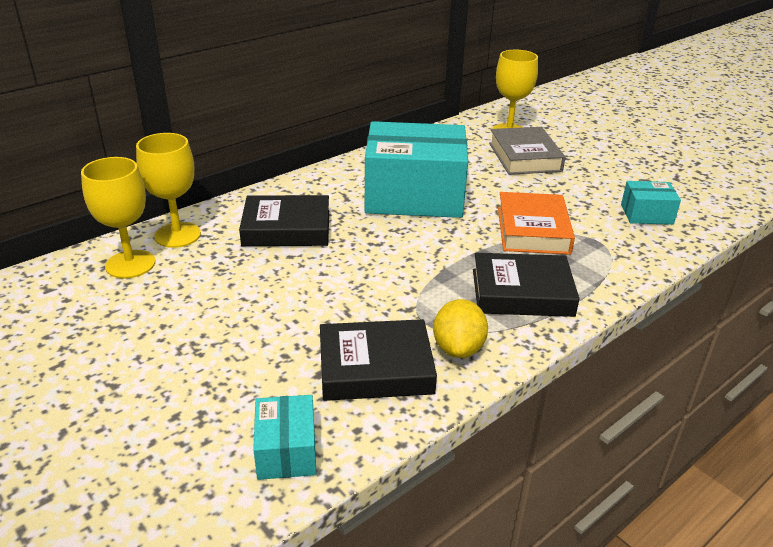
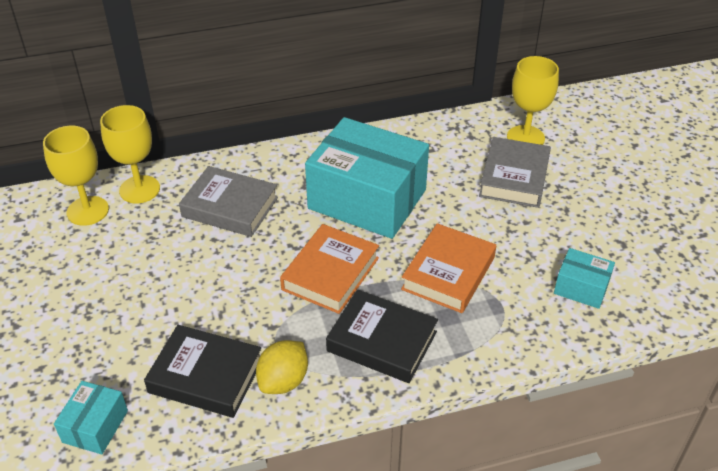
camera: 25 degrees right, 10 degrees up
(286, 228) = (230, 207): black book -> grey book
(429, 255) = (330, 274): none -> orange book

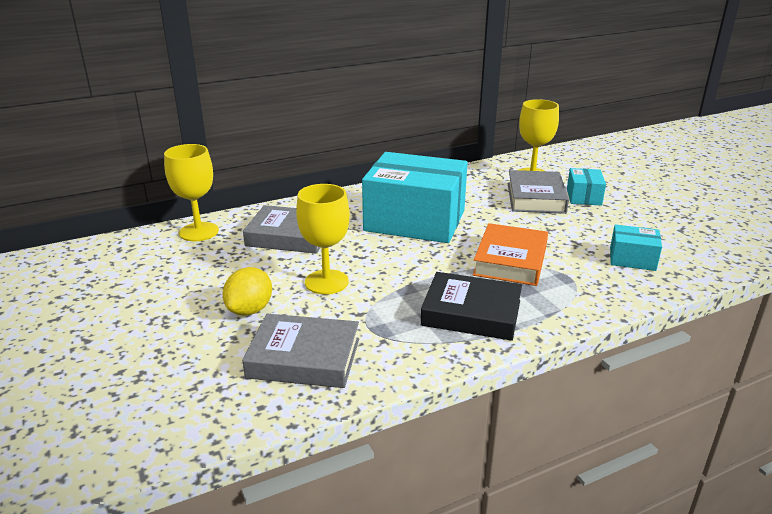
camera: 10 degrees left, 15 degrees down
(87, 211) = (150, 250): yellow goblet -> yellow goblet (326, 282)
(95, 426) = (192, 414): turquoise box -> turquoise box (583, 197)
(206, 376) = (304, 358): black book -> grey book
(283, 381) = (386, 353): yellow lemon -> yellow lemon (250, 310)
(330, 274) = (401, 271): orange book -> none

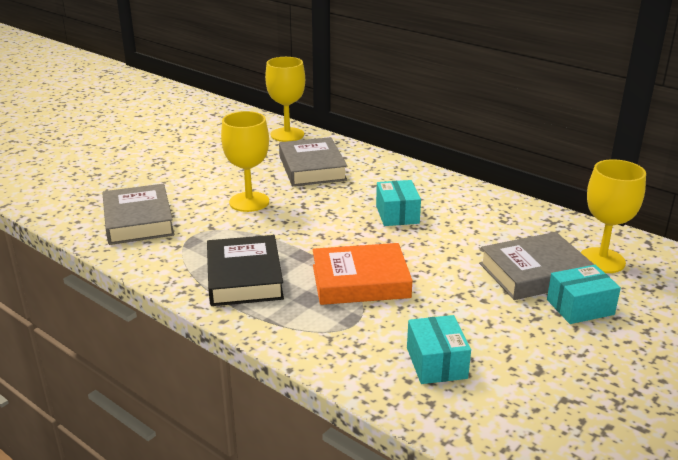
camera: 65 degrees right, 0 degrees up
(250, 310) = (189, 185): yellow lemon -> none
(415, 221) = (397, 214): turquoise box -> turquoise box, size x0.45

